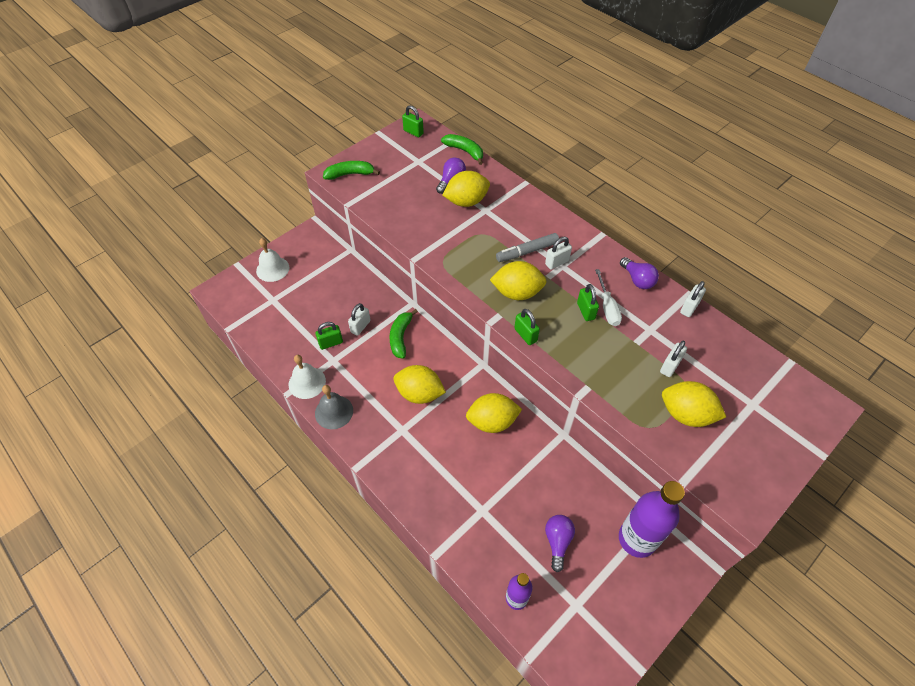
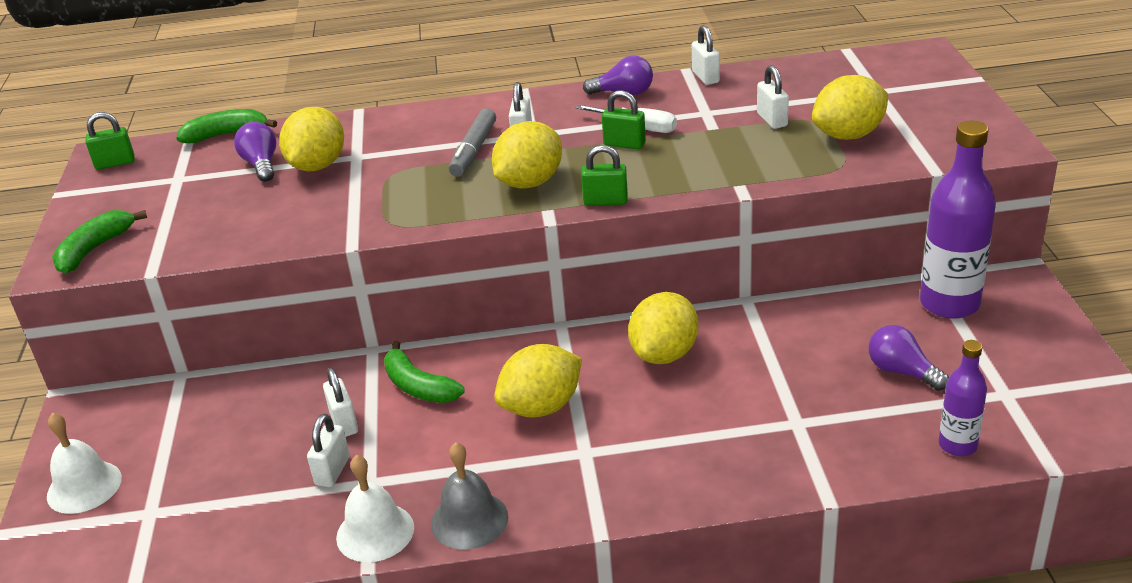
camera: 50 degrees left, 20 degrees down
(331, 343) = (332, 471): green padlock -> white padlock

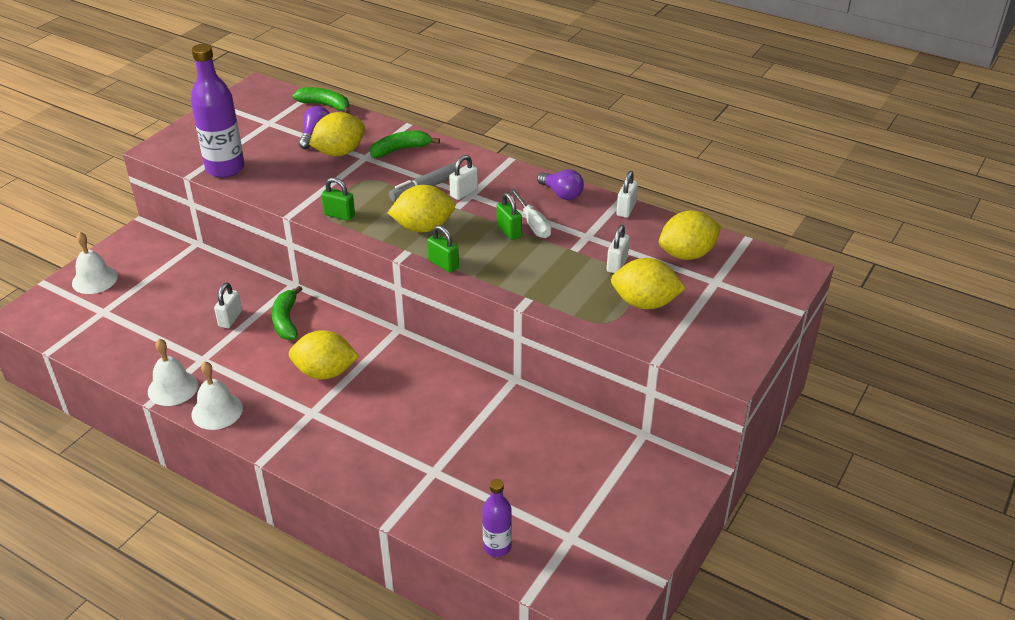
camera: 35 degrees right, 5 degrees up
(94, 249) = (184, 147): green banana -> green banana (400, 150)
(115, 163) = (255, 96): green padlock -> green padlock (339, 215)
(332, 471) = (195, 342): white padlock -> none
(469, 520) = (217, 411): grey bell -> white bell
(664, 354) = (424, 383): yellow lemon -> yellow lemon (687, 254)
(902, 372) = (533, 482): purple light bulb -> none
(949, 304) = (626, 460): purple bottle -> purple bottle (225, 168)

